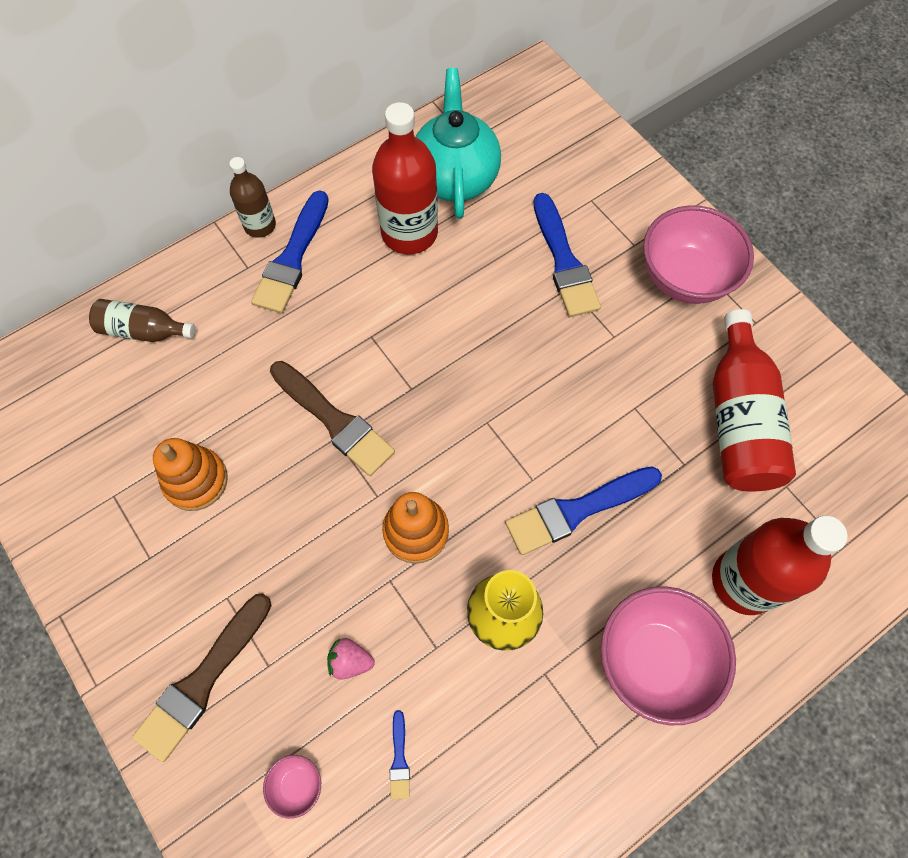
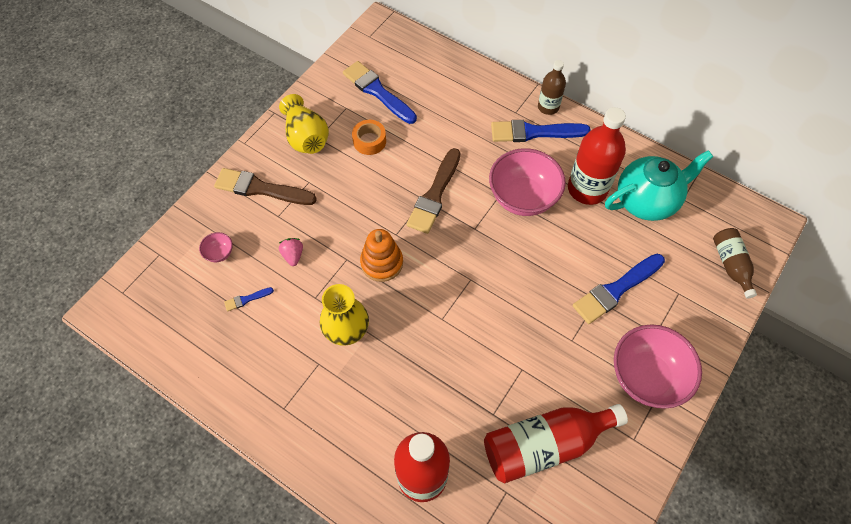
camera: 70 degrees right, 5 degrees down
(138, 576) = (306, 137): none -> yellow vase
(144, 330) = (449, 80): brown bottle -> brown bottle (731, 265)
(196, 480) = (369, 141): orange stacking toy -> orange tape
(577, 510) = (431, 352): blue brush -> blue brush (377, 91)
(654, 659) = (348, 428): pink bowl -> pink bowl (523, 198)

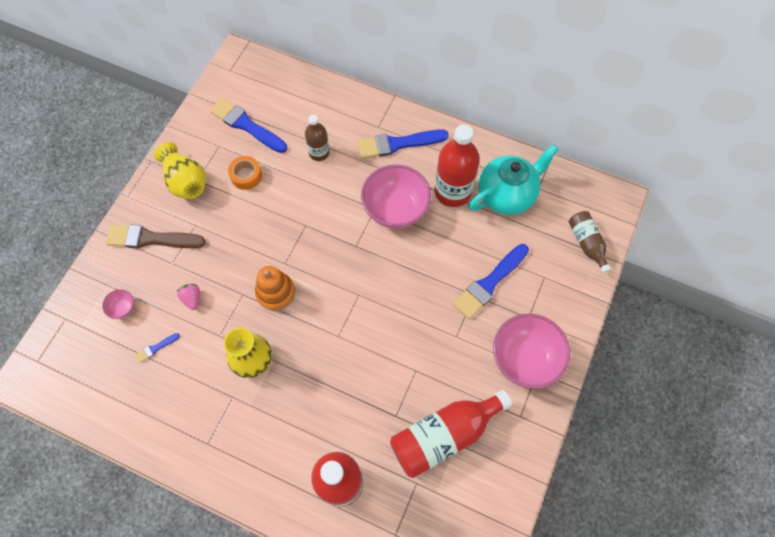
camera: 10 degrees left, 5 degrees up
(434, 195) = (315, 219): brown brush -> none
(548, 107) = (407, 117): brown bottle -> brown bottle (319, 153)

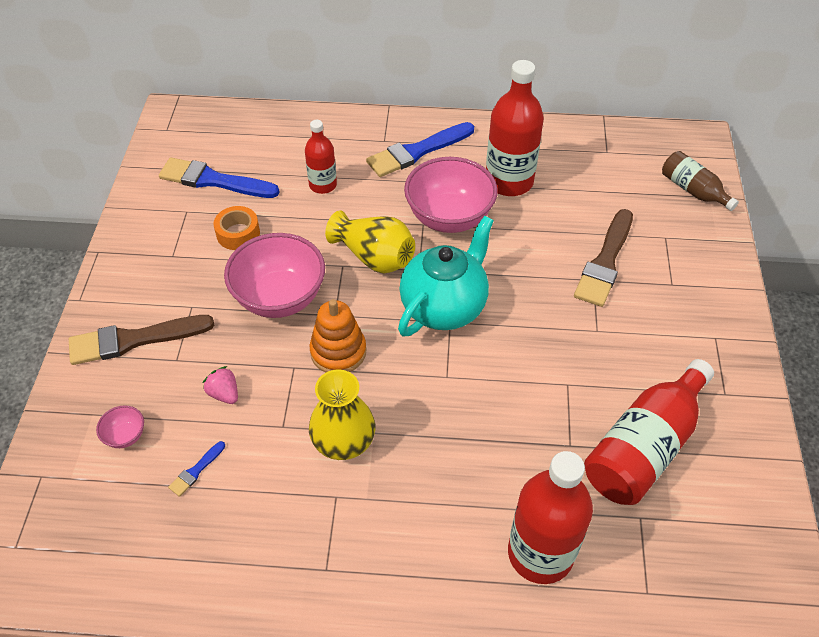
camera: 20 degrees left, 15 degrees down
(185, 181) = (156, 261): yellow vase -> yellow vase (374, 257)
(319, 153) = (323, 185): brown bottle -> red bottle
(489, 283) = (605, 262): blue brush -> brown brush
(507, 195) = (574, 168): turquoise teapot -> turquoise teapot (444, 307)
(525, 358) = (693, 329): pink bowl -> pink bowl (280, 298)

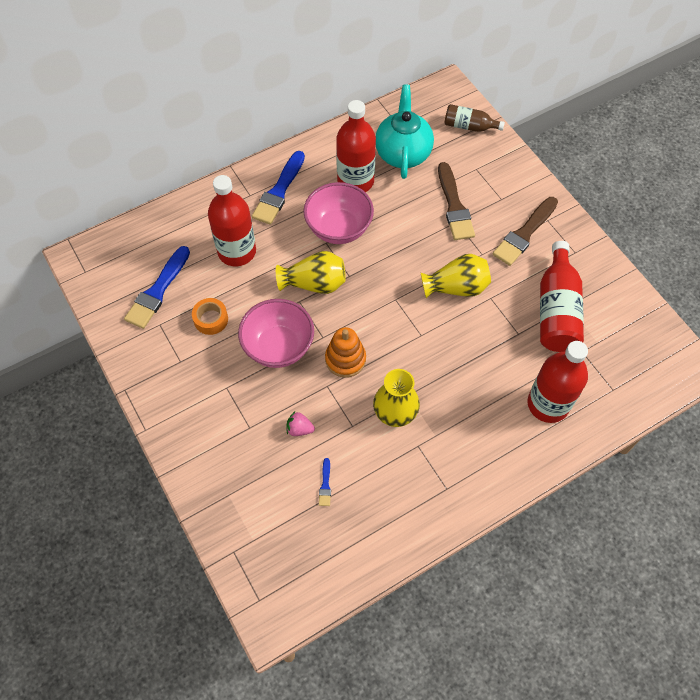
camera: 35 degrees left, 10 degrees up
(125, 436) = (262, 493): pink bowl -> none
(134, 340) = (209, 432): brown brush -> brown brush (524, 234)
(214, 180) = (158, 291): blue brush -> blue brush turned 45 degrees counterclockwise
(323, 185) = (237, 251): red bottle -> red bottle, size x1.75
(444, 307) = (384, 291): turquoise teapot -> turquoise teapot (403, 153)
(534, 349) = (456, 287): none -> yellow vase

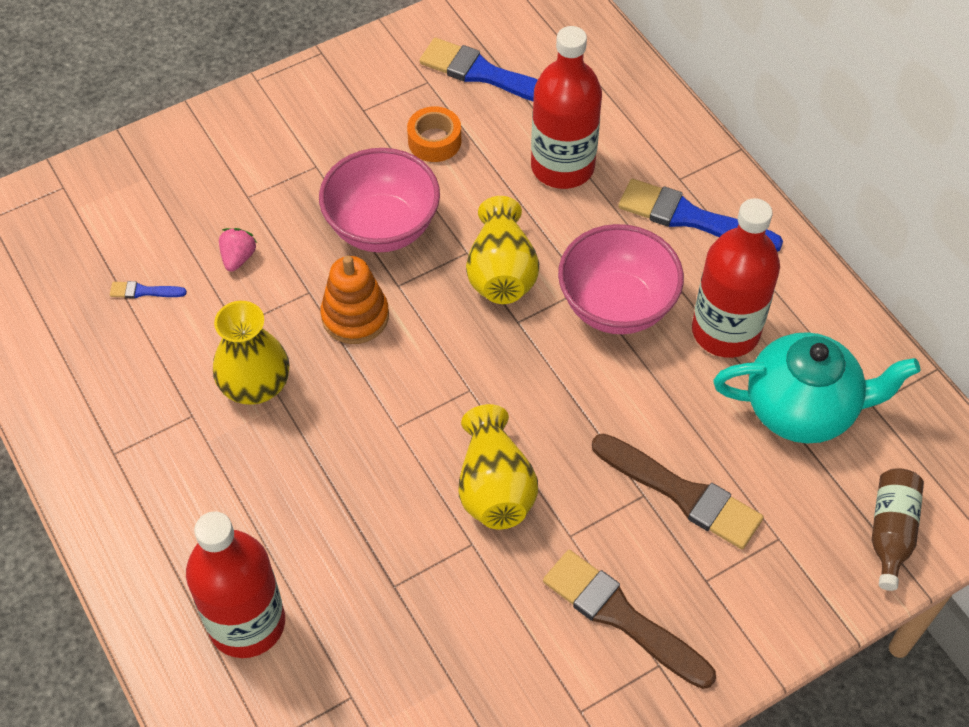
camera: 90 degrees right, 5 degrees down
(454, 206) = (681, 493): brown brush -> brown brush turned 135 degrees counterclockwise
(556, 310) = (443, 659): red bottle -> none

